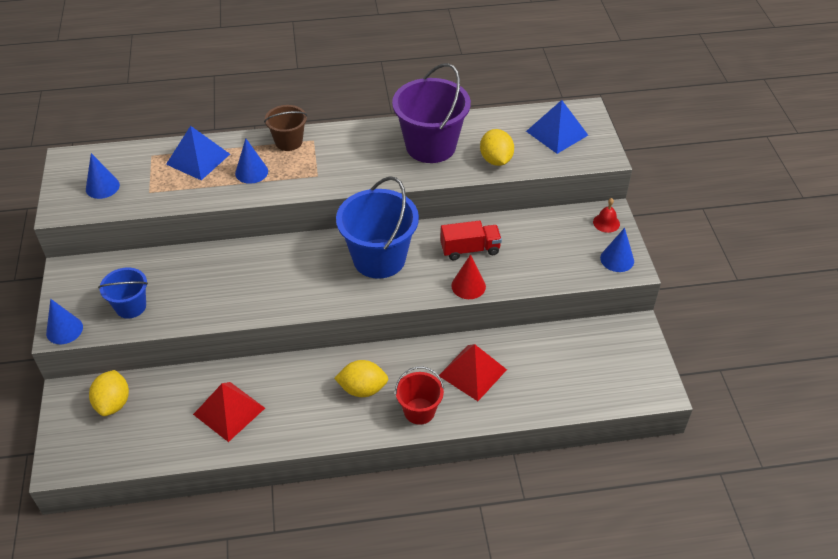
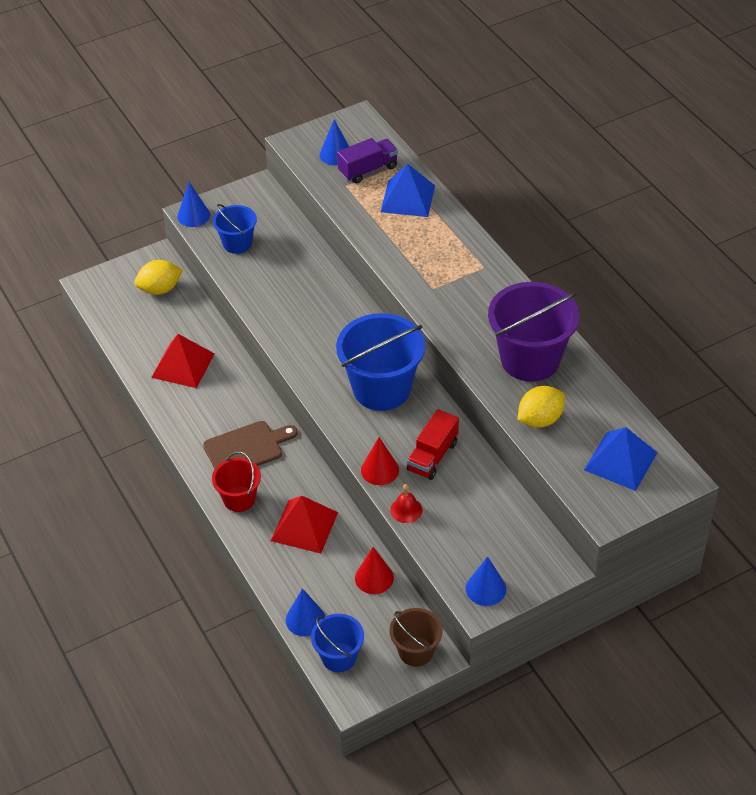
camera: 70 degrees right, 0 degrees up
(141, 172) = (368, 170): none -> purple truck
(251, 172) = (411, 241): blue cone -> blue cone (305, 619)
(288, 142) = (470, 250): brown bucket -> brown bucket (416, 651)
(362, 389) = (246, 448): yellow lemon -> brown cutting board
(470, 249) = (432, 456): red truck -> red truck turned 60 degrees clockwise
(547, 341) = (374, 578): none -> red cone
(606, 223) = (540, 565): red bell -> red bell (406, 510)
(619, 388) = (339, 657): none -> blue bucket

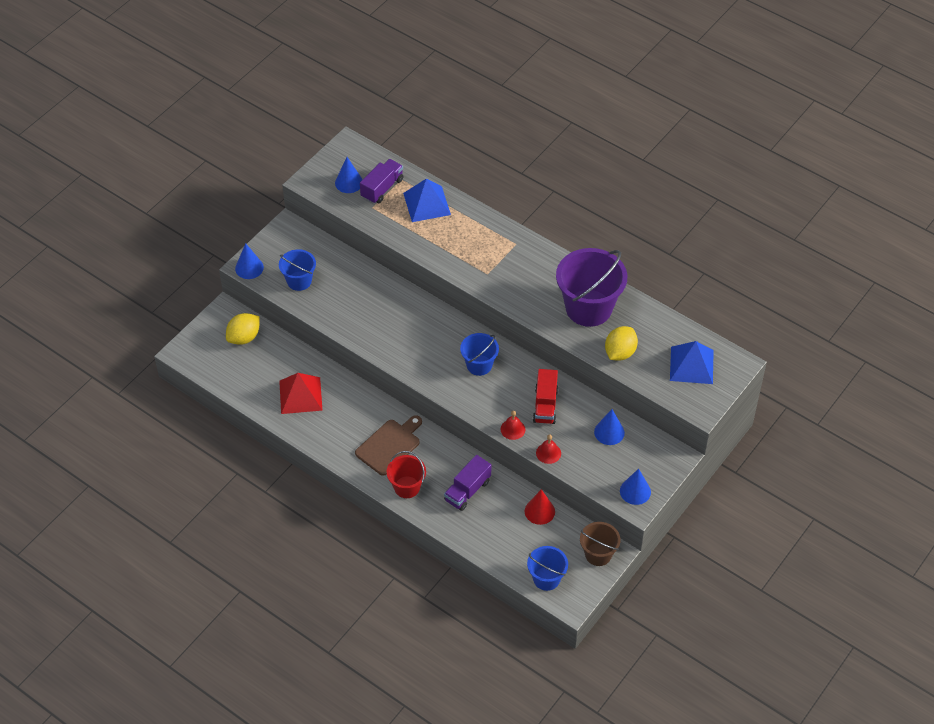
camera: 25 degrees left, 5 degrees up
(304, 526) = (467, 491): red pyramid -> purple truck
(305, 619) = (507, 560): blue cone -> blue cone (609, 432)
(380, 470) = (512, 429): red cone -> red bell
(381, 389) = (479, 365): blue bucket -> blue bucket, size x0.55

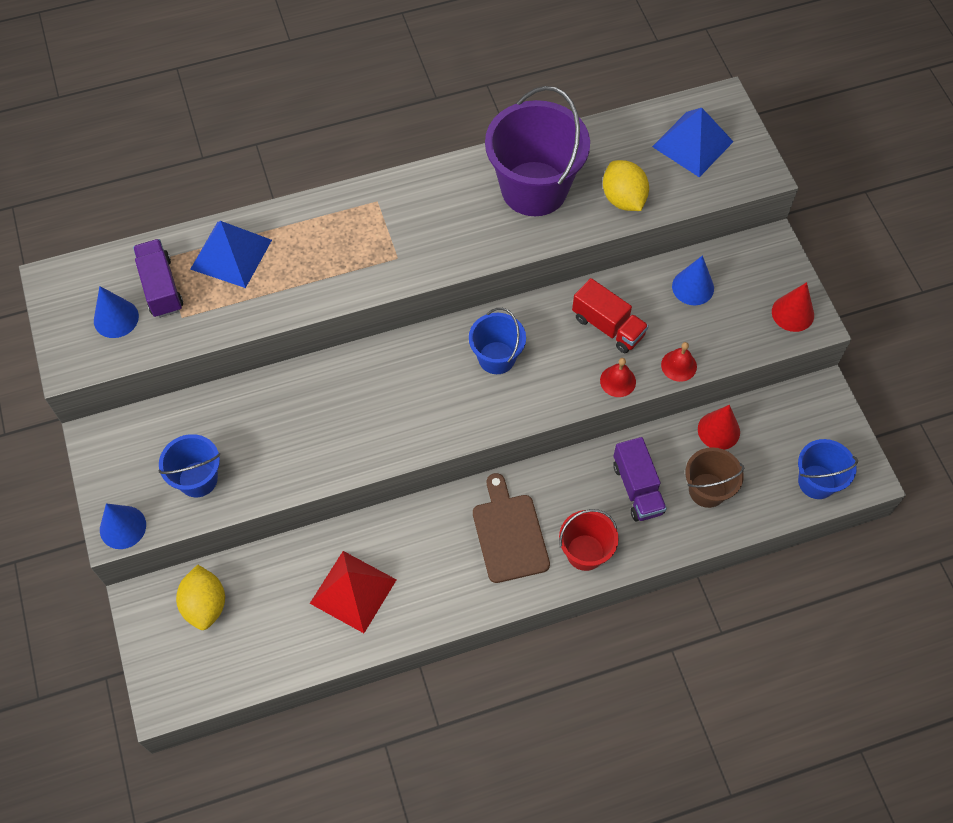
camera: 55 degrees left, 10 degrees up
(598, 554) = (817, 408): brown bucket -> brown bucket (707, 490)
(635, 491) = (793, 313): blue cone -> red cone

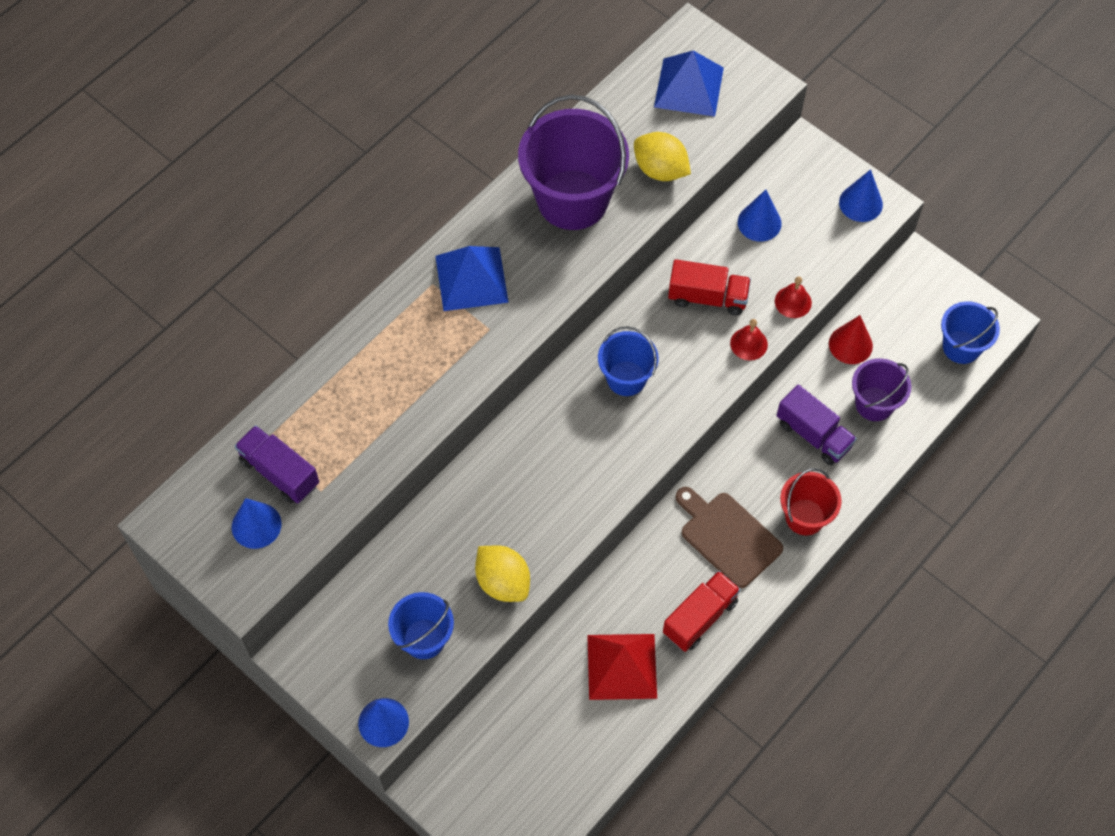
camera: 30 degrees left, 0 degrees up
(205, 605) = (493, 755): yellow lemon -> yellow lemon (503, 582)
(231, 254) = (326, 405): blue pyramid -> blue pyramid (471, 278)
(442, 587) = (700, 617): none -> red truck
(707, 490) = (874, 404): brown bucket -> purple bucket
(793, 313) = (860, 203): red cone -> blue cone

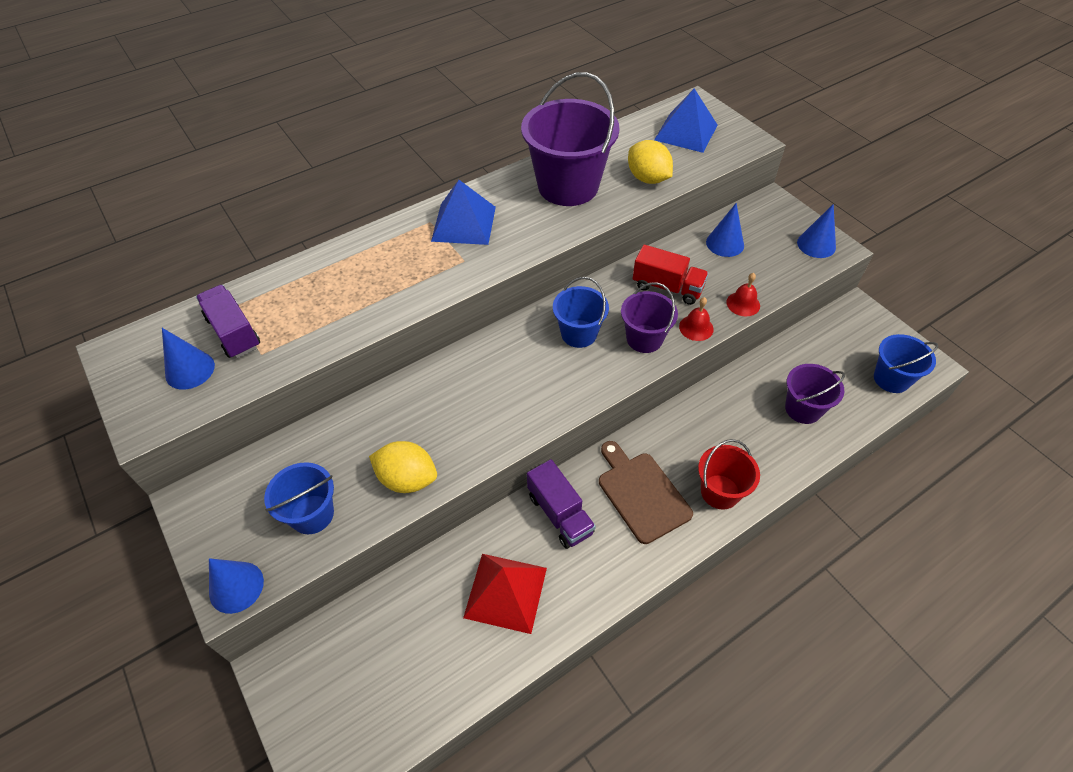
camera: 15 degrees right, 10 degrees down
(503, 582) = (407, 479): yellow lemon -> yellow lemon turned 45 degrees counterclockwise
(697, 369) = (644, 339): none -> purple bucket
(700, 617) = (596, 562): red truck -> none
(813, 434) = (741, 423): purple truck -> purple truck (560, 514)
(850, 344) = (788, 358): red cone -> none

